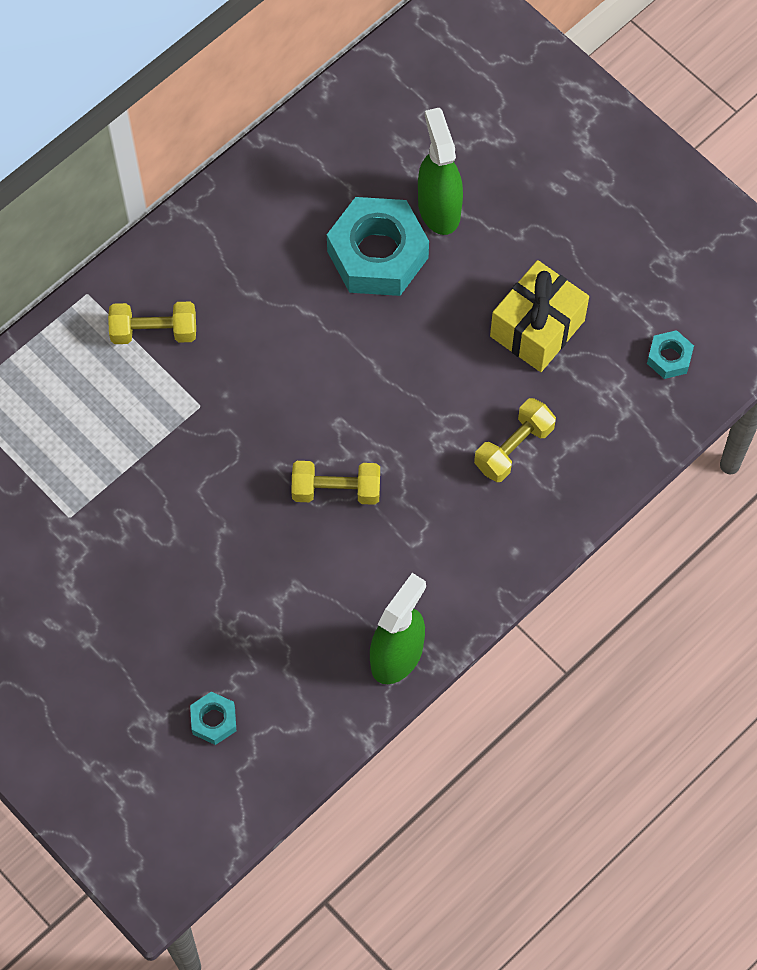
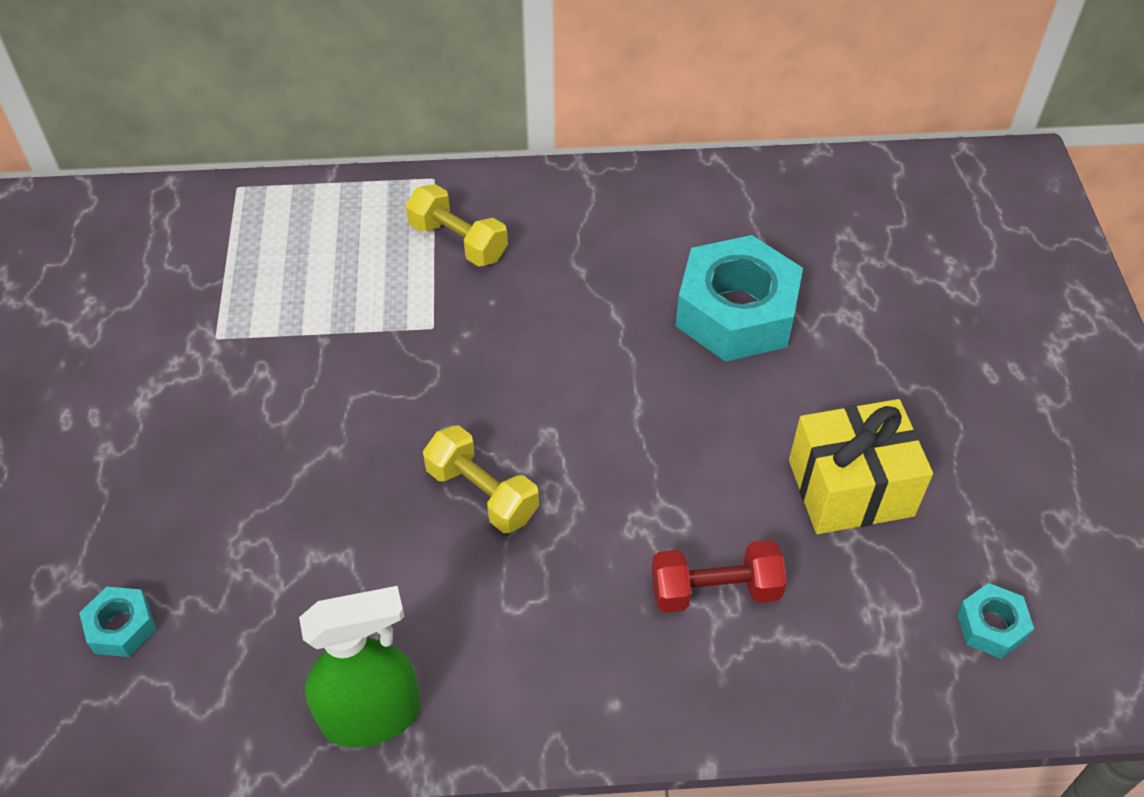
camera: 40 degrees right, 15 degrees down
(439, 208) = (838, 312): green spray bottle -> none
(513, 447) = (715, 590): yellow dumbbell -> red dumbbell

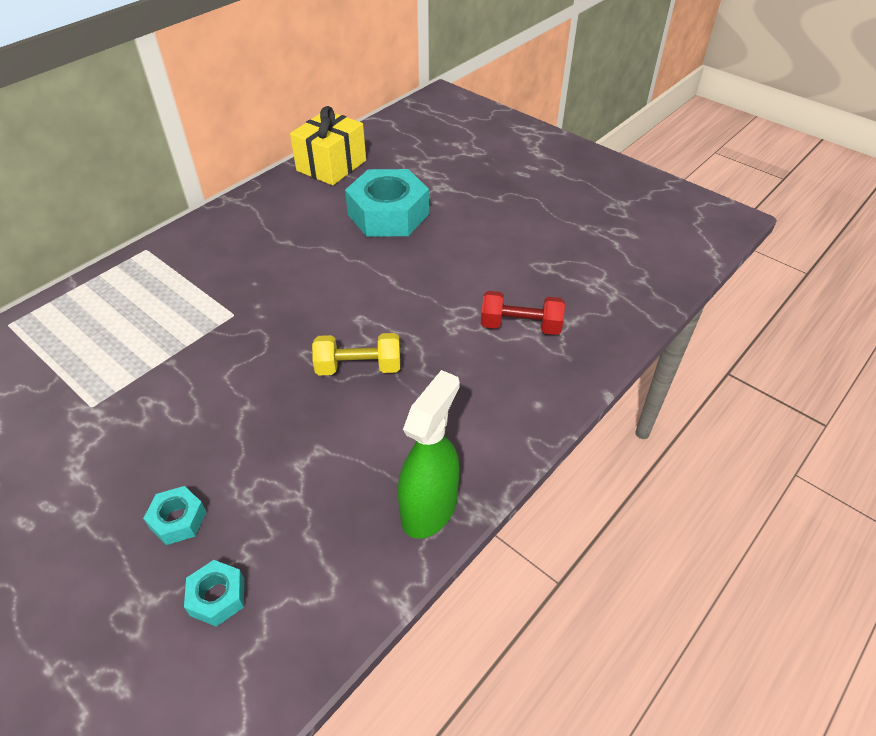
camera: 45 degrees left, 5 degrees down
(458, 241) = (199, 268): yellow dumbbell -> none
(715, 590) = (520, 326): red dumbbell -> red dumbbell turned 60 degrees clockwise
(850, 488) = (524, 248): yellow gift -> yellow gift (331, 165)
(991, 626) = (638, 260): turquoise nut -> turquoise nut (178, 520)

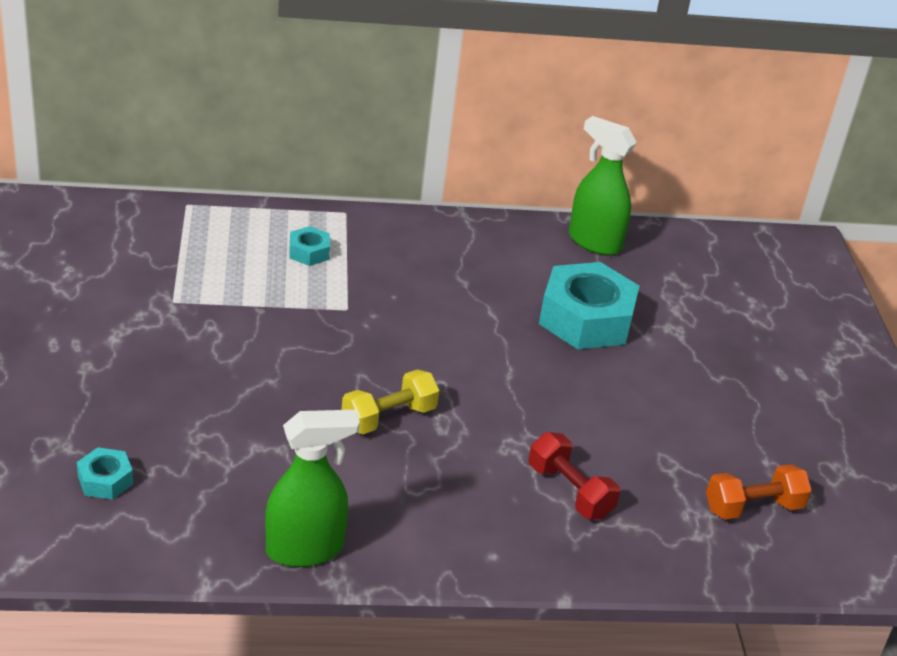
camera: 40 degrees right, 10 degrees down
(178, 520) = (138, 416): turquoise nut -> turquoise nut (309, 252)
(331, 165) = (594, 242): yellow gift -> green spray bottle
(358, 367) = (388, 417): yellow dumbbell -> yellow dumbbell turned 75 degrees counterclockwise
(612, 258) = (753, 507): none -> orange dumbbell

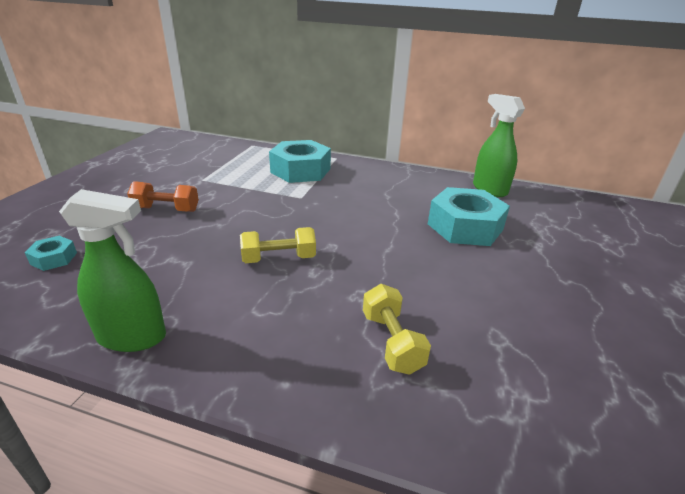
camera: 25 degrees right, 5 degrees down
(309, 252) = (300, 170): turquoise nut -> turquoise nut, size x2.18
(569, 491) = (392, 342): red dumbbell -> yellow dumbbell
(753, 507) = (581, 401): orange dumbbell -> orange dumbbell (166, 209)

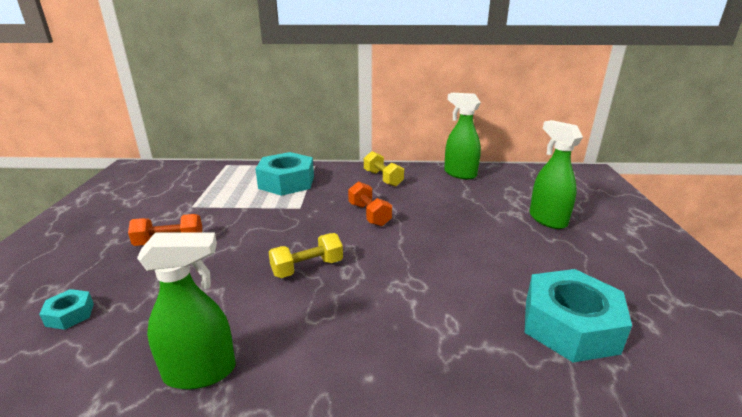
camera: 15 degrees left, 5 degrees down
(367, 216) = (369, 215): none -> orange dumbbell
(392, 342) = (442, 319): yellow dumbbell -> yellow dumbbell (383, 178)
(465, 227) = (455, 209): turquoise nut -> turquoise nut (570, 325)
(571, 257) = (547, 219): none -> green spray bottle

